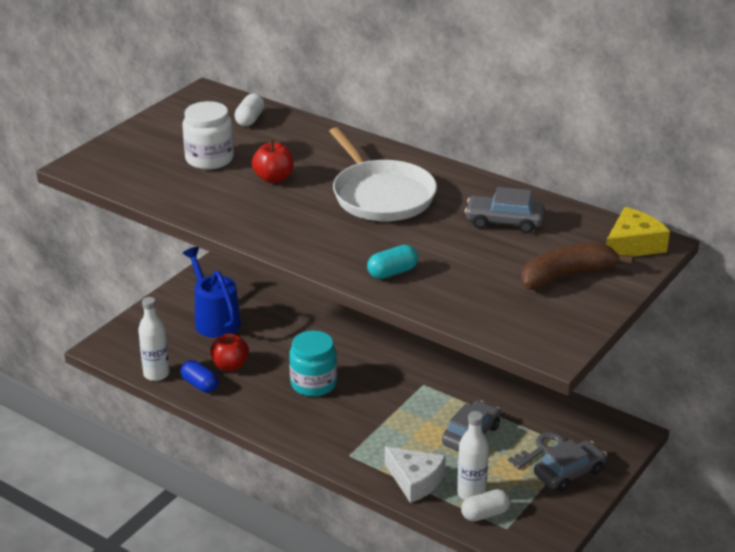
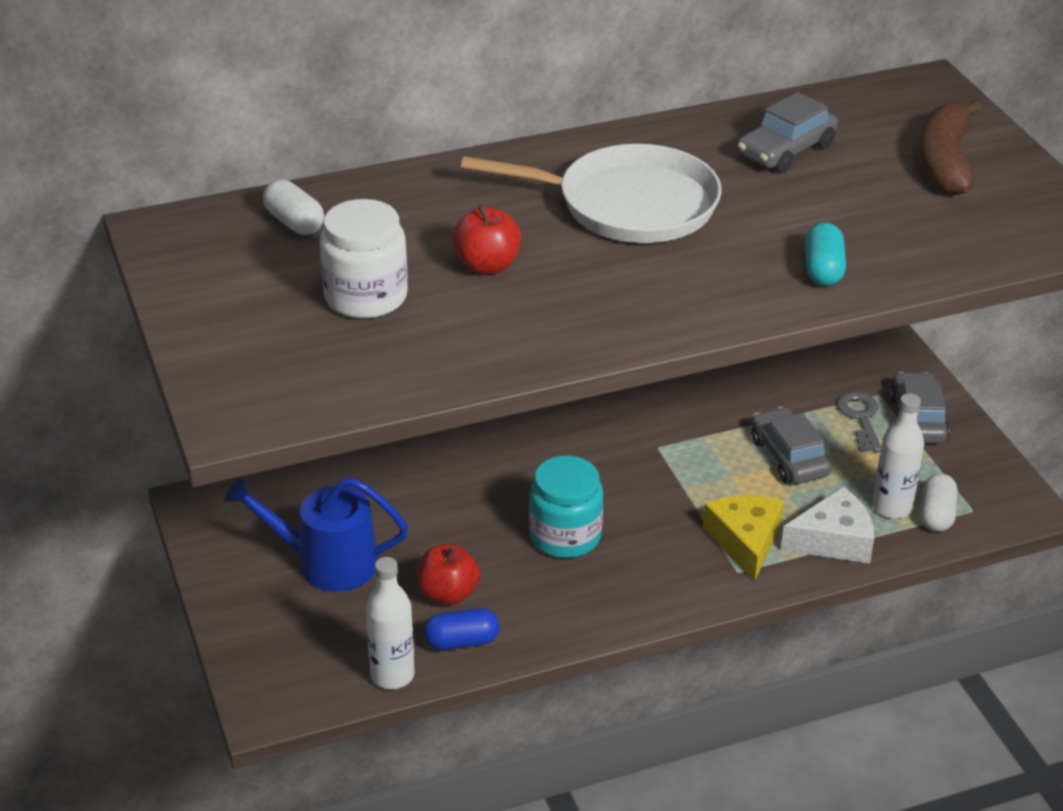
camera: 55 degrees left, 5 degrees up
(633, 245) = (920, 97): yellow cheese -> yellow cheese (745, 541)

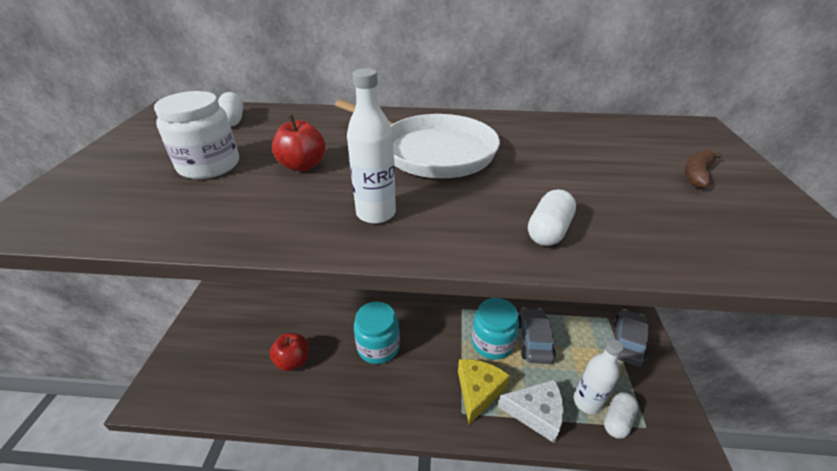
camera: 25 degrees right, 0 degrees up
(327, 563) = (254, 318): blue watering can -> none
(392, 675) = (222, 405): white bottle -> white bottle (376, 213)
(461, 641) = (274, 397): blue capsule -> none
(731, 478) = (492, 343): none -> turquoise jar
(786, 151) = (568, 143): grey car -> none
(823, 270) = (548, 230): turquoise capsule -> white capsule
(860, 418) = (589, 329): grey key -> none
(944, 162) = (696, 174): brown banana -> brown banana, size x0.56

